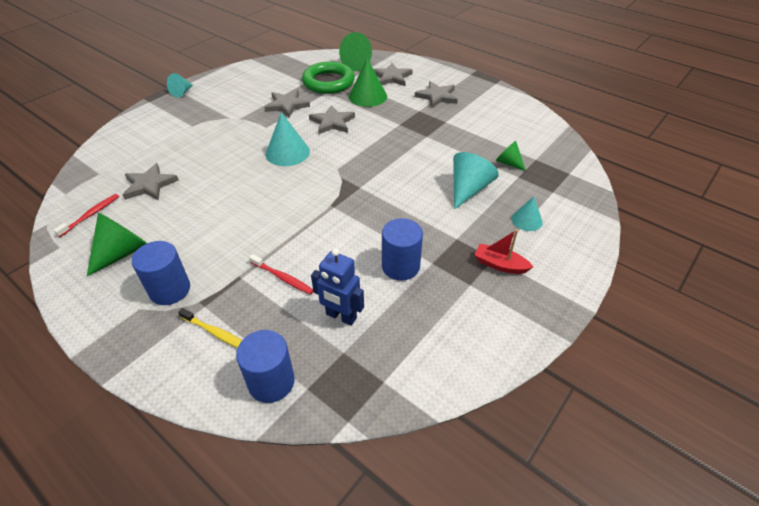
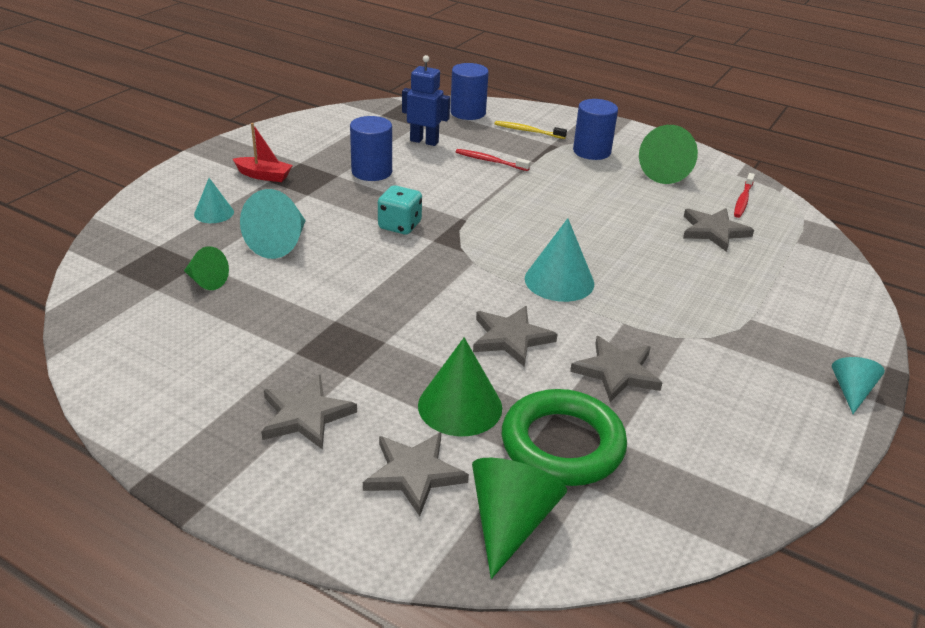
camera: 170 degrees right, 10 degrees down
(382, 201) = (400, 226): none -> turquoise dice

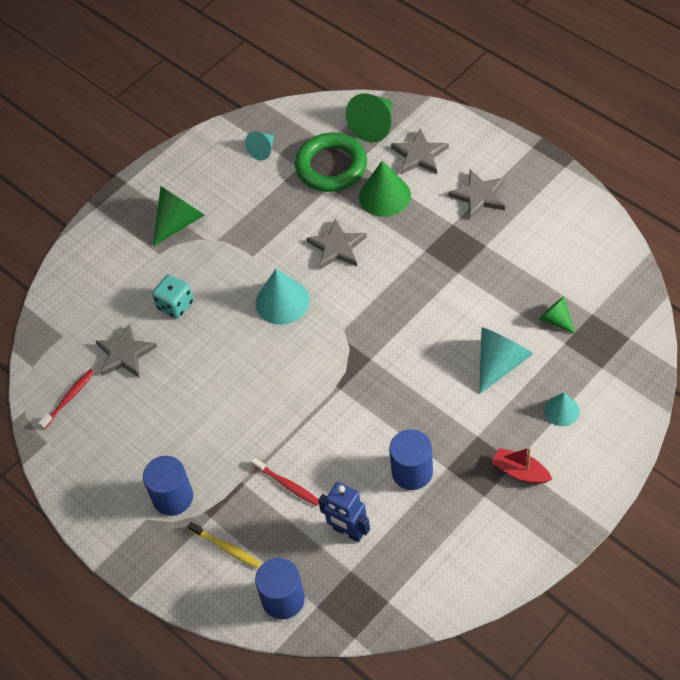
camera: 160 degrees left, 20 degrees up
(400, 226) = (396, 380): turquoise dice -> turquoise dice (175, 305)
(616, 372) = (277, 214): grey star -> none
(667, 173) = (115, 450): green cone -> green cone (179, 222)
(851, 391) = (136, 189): turquoise cone -> turquoise cone (263, 150)

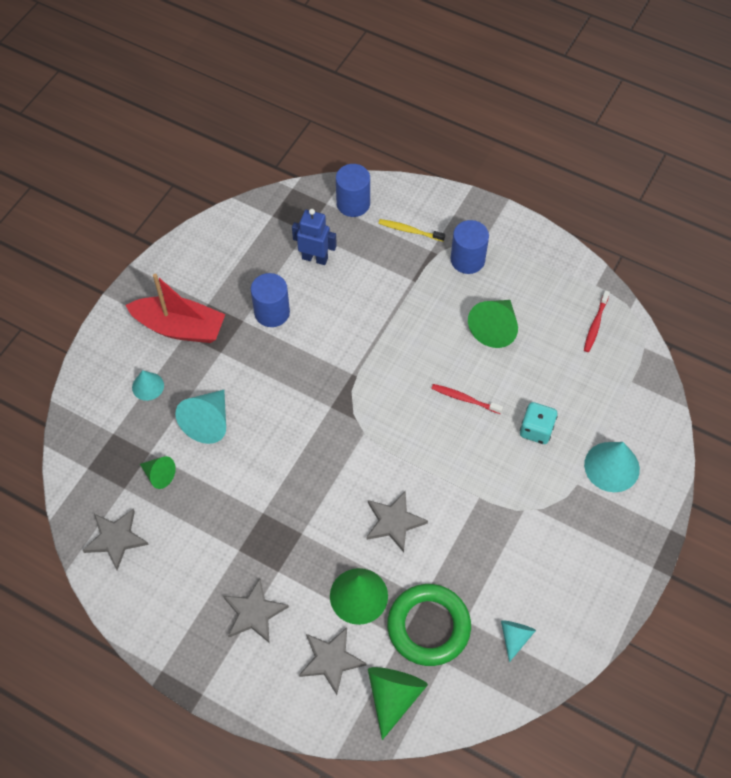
camera: 160 degrees right, 5 degrees up
(125, 354) = (563, 373): grey star -> grey star (116, 539)
(179, 222) = (572, 525): green cone -> green cone (495, 328)
(282, 301) = (432, 451): turquoise cone -> turquoise cone (611, 466)
(287, 484) = (375, 285): red toothbrush -> red toothbrush (465, 399)
(520, 471) = (180, 327): red boat -> red boat, size x1.87

